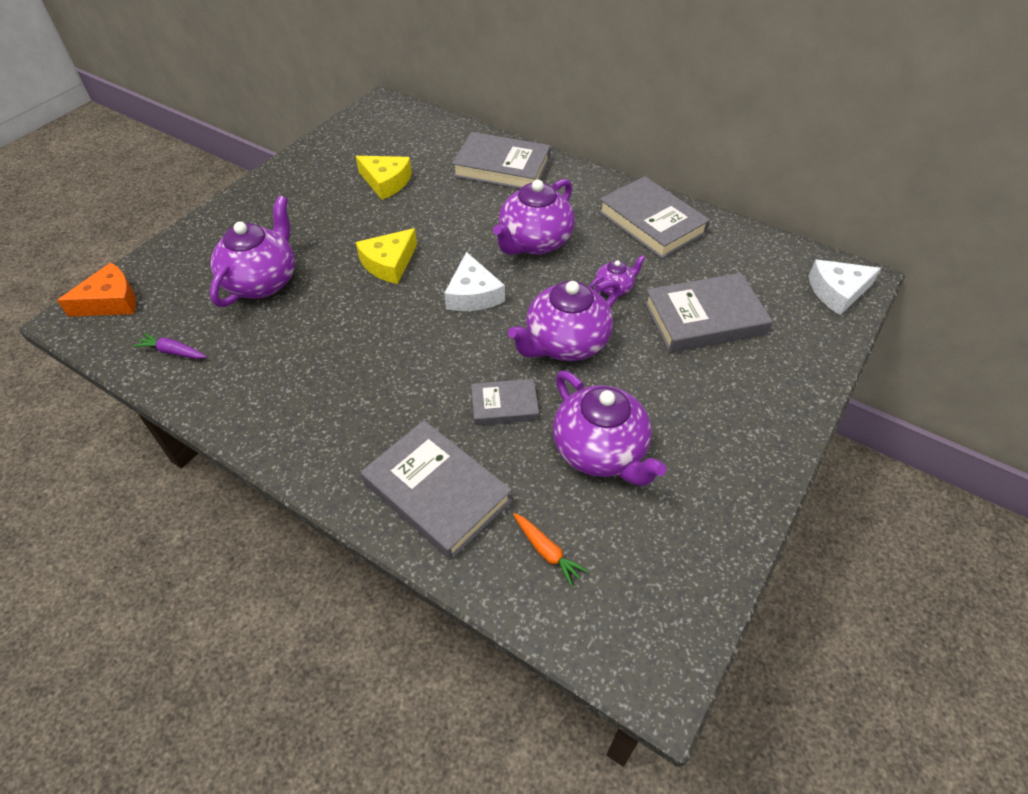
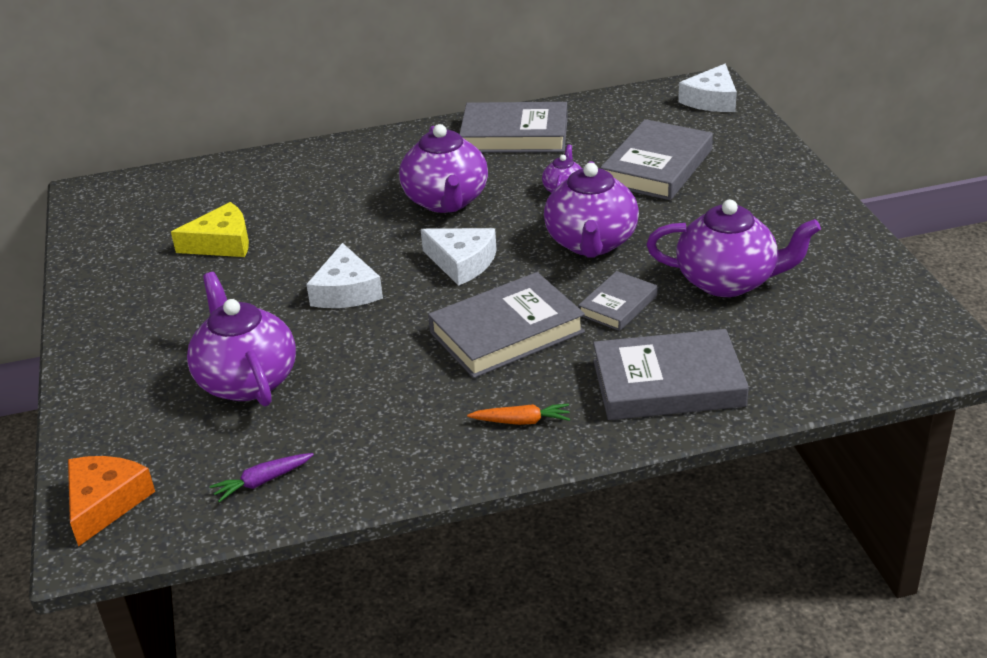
camera: 45 degrees left, 15 degrees down
(389, 263) = (346, 291): yellow cheese -> white cheese
(502, 167) = (316, 171): grey book -> grey book (506, 332)
(547, 551) = (794, 353): orange carrot -> orange carrot (521, 421)

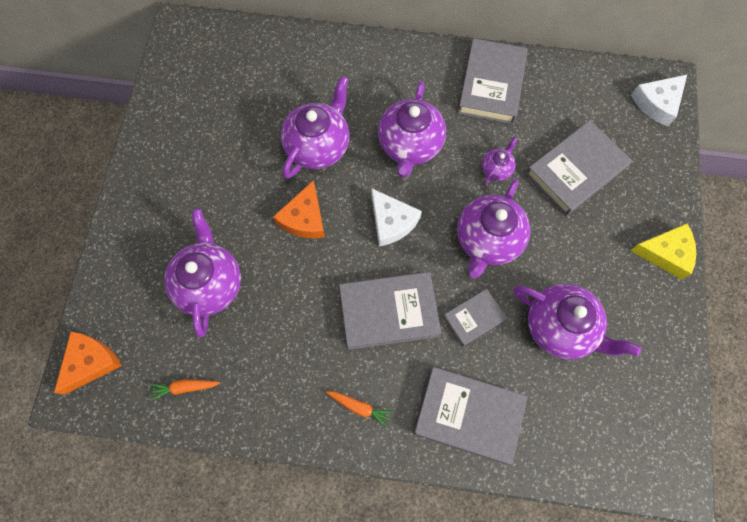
camera: 20 degrees right, 35 degrees up
(222, 243) = (245, 127): yellow cheese -> yellow cheese (665, 253)
(262, 481) = (185, 387): purple carrot -> orange carrot
(329, 231) = (318, 145): none -> purple teapot
(346, 291) = (304, 218): white cheese -> orange cheese
(514, 135) = (491, 85): grey book -> grey book turned 75 degrees clockwise

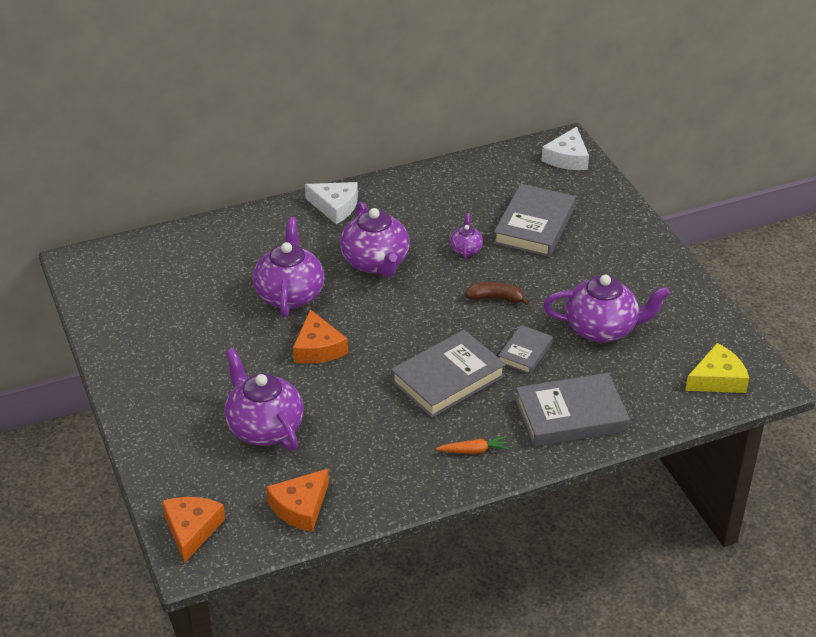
camera: 30 degrees left, 30 degrees down
(185, 387) = (300, 507): orange carrot -> orange cheese
(391, 222) = (401, 319): white cheese -> white cheese (335, 207)
(487, 240) = (496, 298): purple teapot -> brown banana
(491, 85) = (416, 196): grey book -> none
(665, 253) = (648, 249): yellow cheese -> yellow cheese (717, 379)

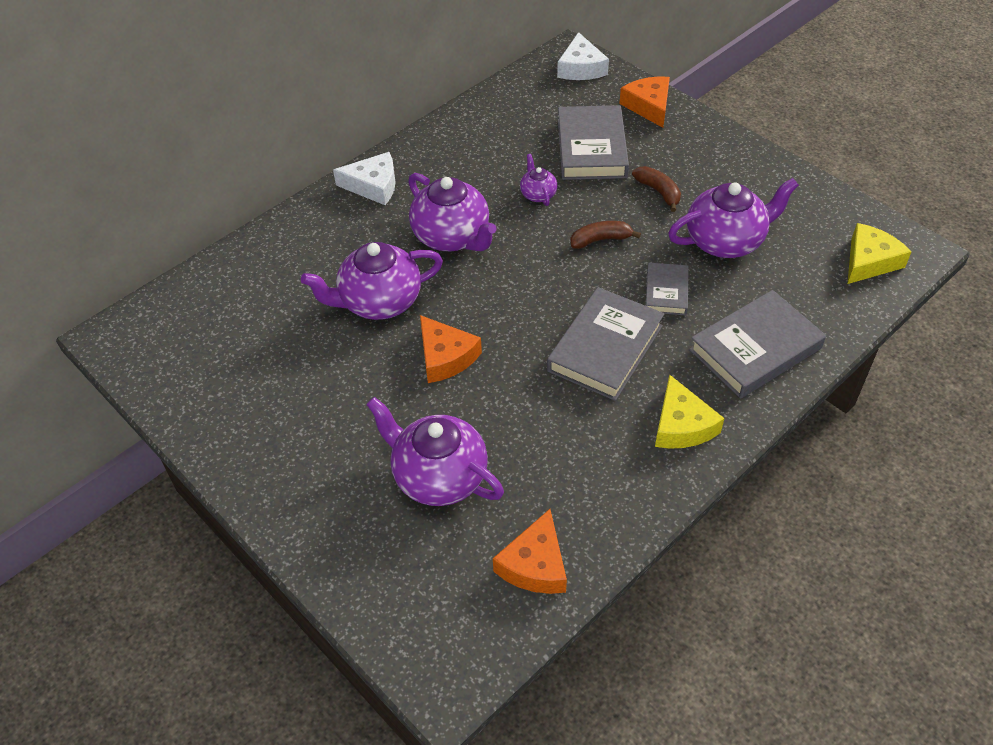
camera: 20 degrees left, 10 degrees up
(191, 530) = (424, 643): orange cheese -> orange cheese (649, 106)
(290, 294) = (379, 302): purple teapot -> purple teapot turned 90 degrees counterclockwise
(473, 450) = (681, 425): orange carrot -> yellow cheese
(569, 275) = (658, 192): none -> brown banana

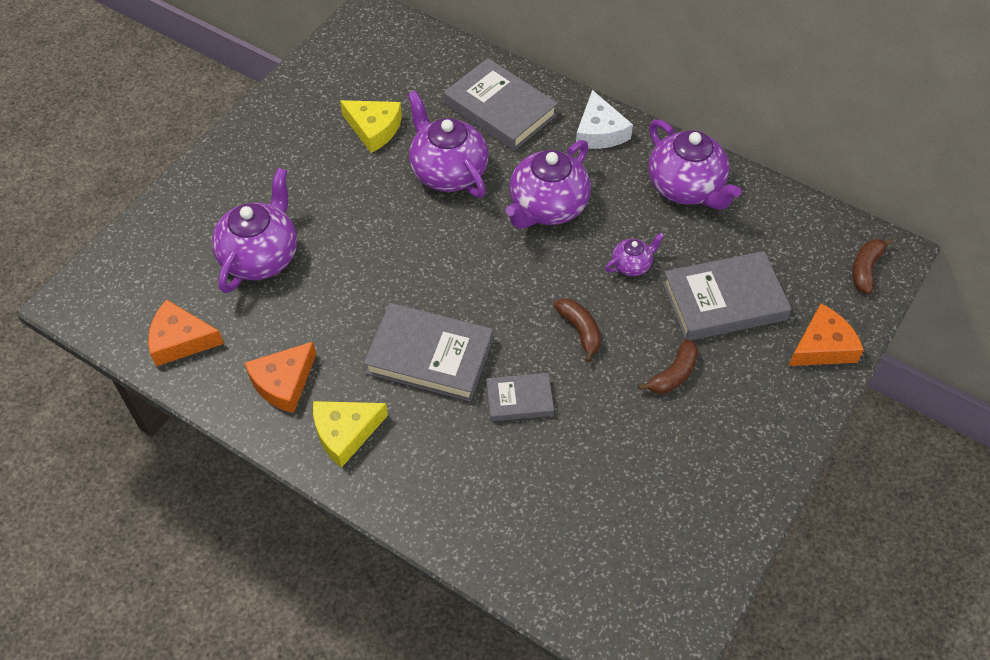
camera: 75 degrees right, 5 degrees up
(445, 357) = (393, 234): orange cheese -> orange cheese (283, 382)
(581, 68) = (866, 269): white cheese -> brown banana
(726, 241) = (614, 449): purple teapot -> purple teapot (686, 188)
(755, 349) = (457, 491): grey book -> grey book (500, 110)
(869, 261) = (624, 605): yellow cheese -> yellow cheese (374, 129)

